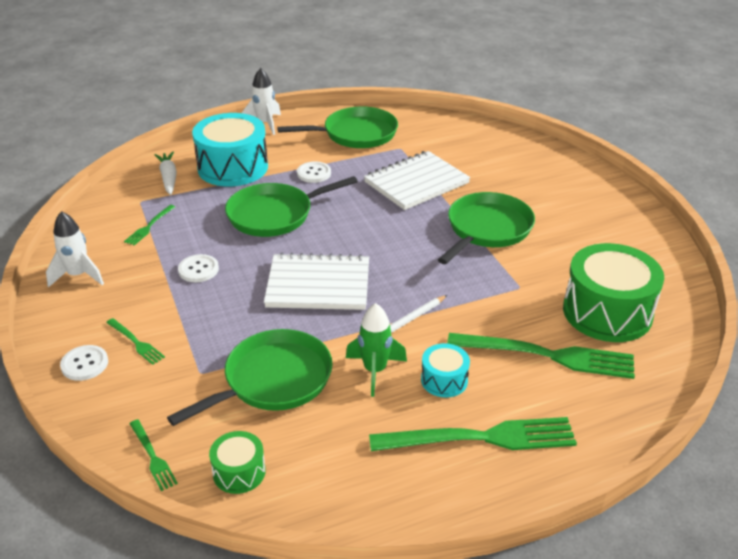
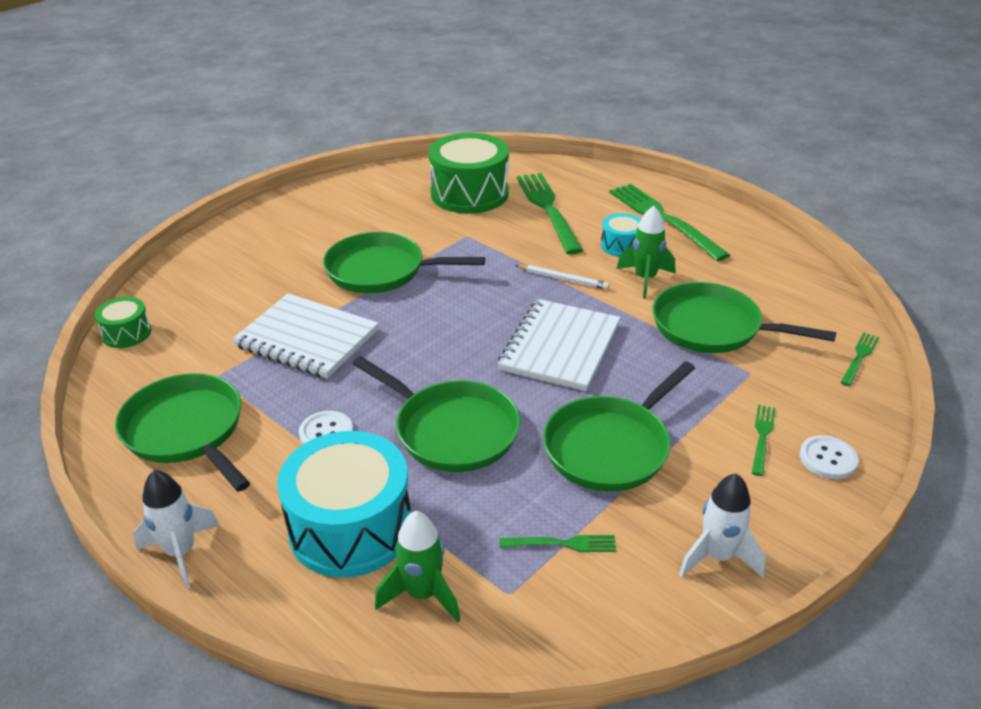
camera: 115 degrees left, 0 degrees up
(168, 178) = (422, 594): white carrot -> green rocket
(198, 269) = (610, 447): white button -> green pan
(239, 472) = (816, 308): green drum -> green drum (127, 333)
(318, 285) = (560, 347): white notebook -> white notebook turned 45 degrees clockwise

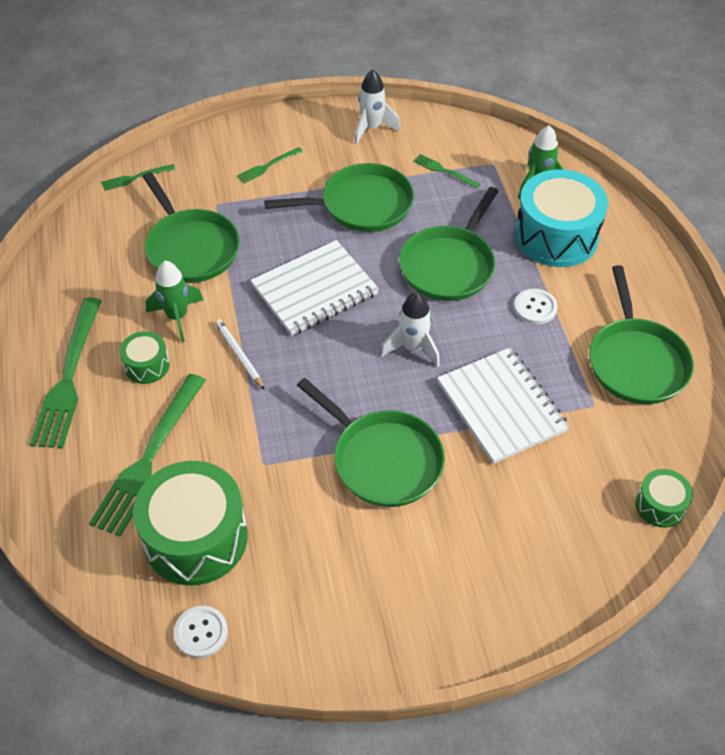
camera: 145 degrees left, 15 degrees up
(181, 553) = (666, 271): white rocket -> white rocket (413, 348)
(452, 430) = (449, 265): green pan -> green pan turned 135 degrees counterclockwise
(621, 246) = (147, 365): turquoise drum -> green drum
(828, 459) = (251, 138): white button -> white button (201, 632)

